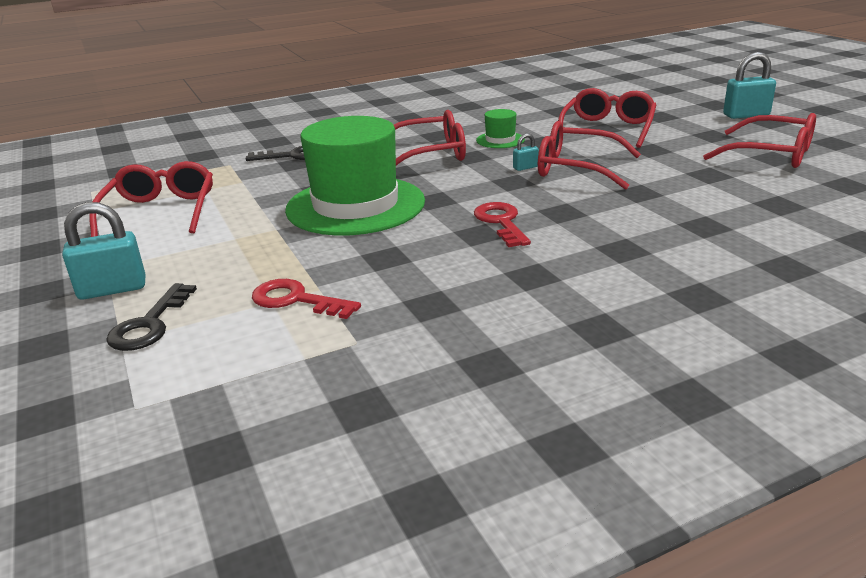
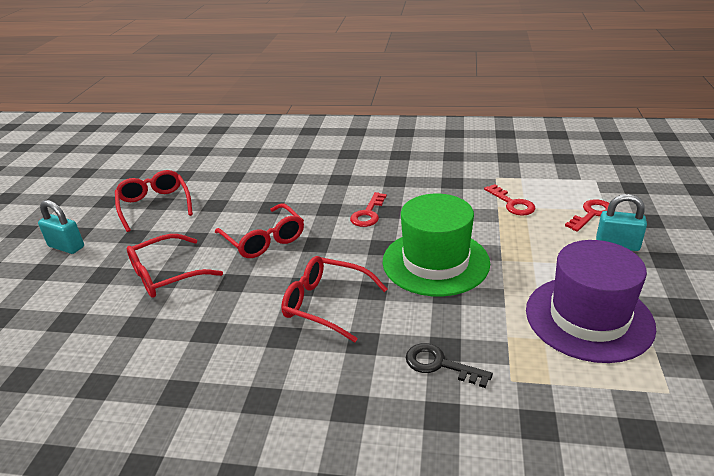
camera: 145 degrees left, 5 degrees up
(150, 324) = (591, 214): black key -> red key
(160, 212) = (588, 318): red glasses -> purple hat
(500, 140) = (252, 299): green hat -> none
(525, 167) = (289, 254): turquoise padlock -> none

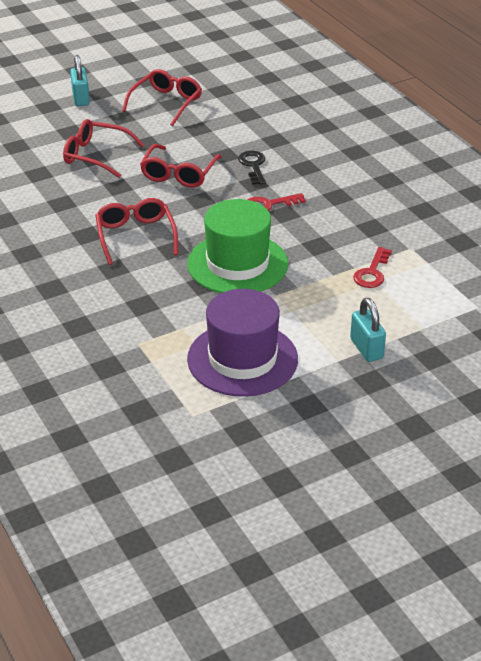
camera: 50 degrees right, 5 degrees up
(440, 365) = (123, 308): black key -> black key (253, 166)
(591, 214) = (405, 322): red key -> none

